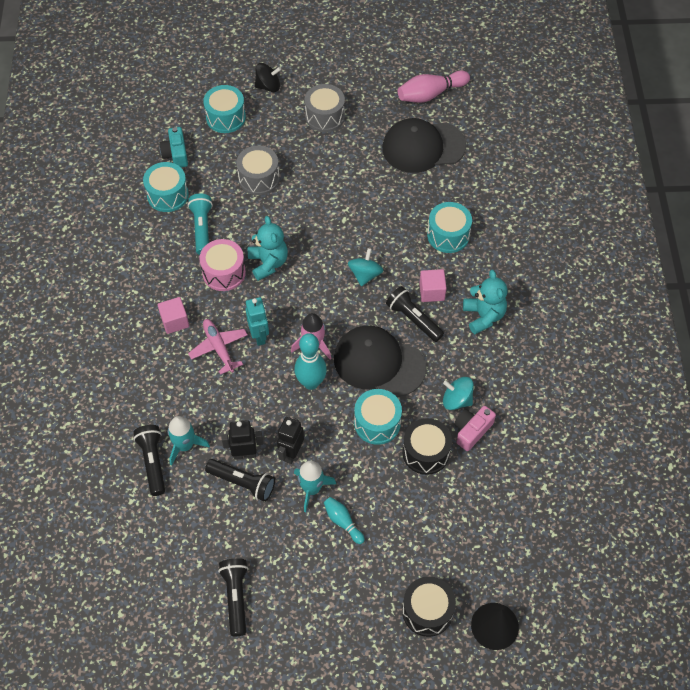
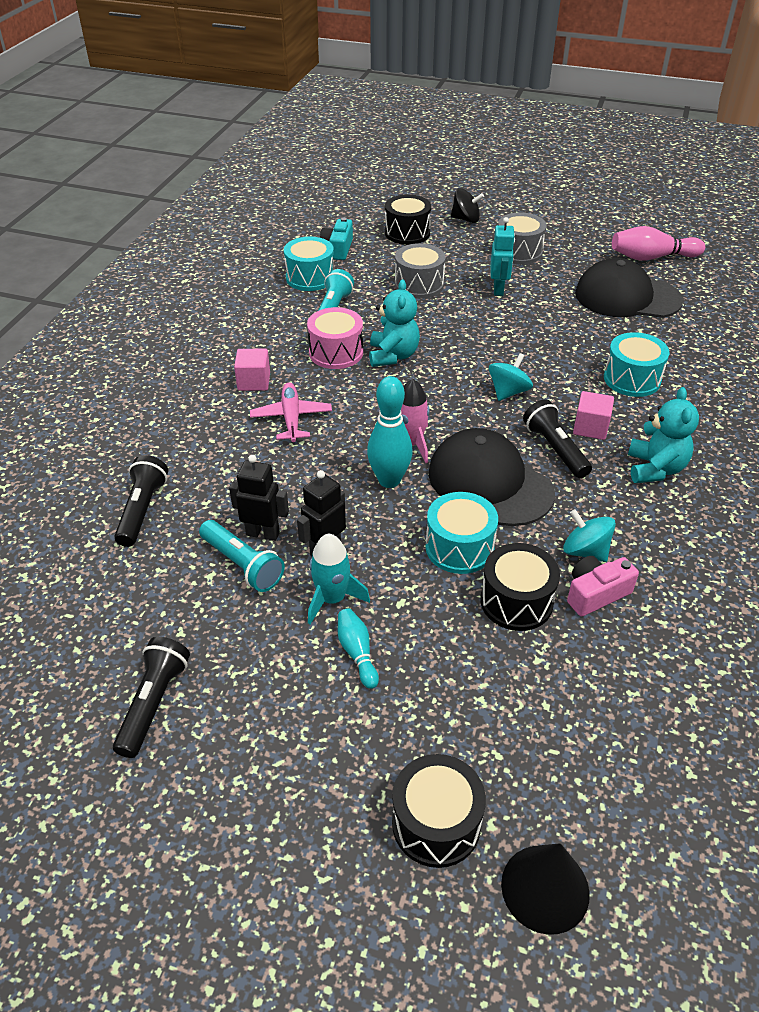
camera: 20 degrees right, 15 degrees down
(185, 446) = (192, 504): turquoise rocket -> none
(225, 117) = (407, 233): turquoise drum -> black drum
(243, 483) = (242, 565): black flashlight -> turquoise flashlight
(259, 336) = (347, 418): turquoise robot -> turquoise robot (498, 290)

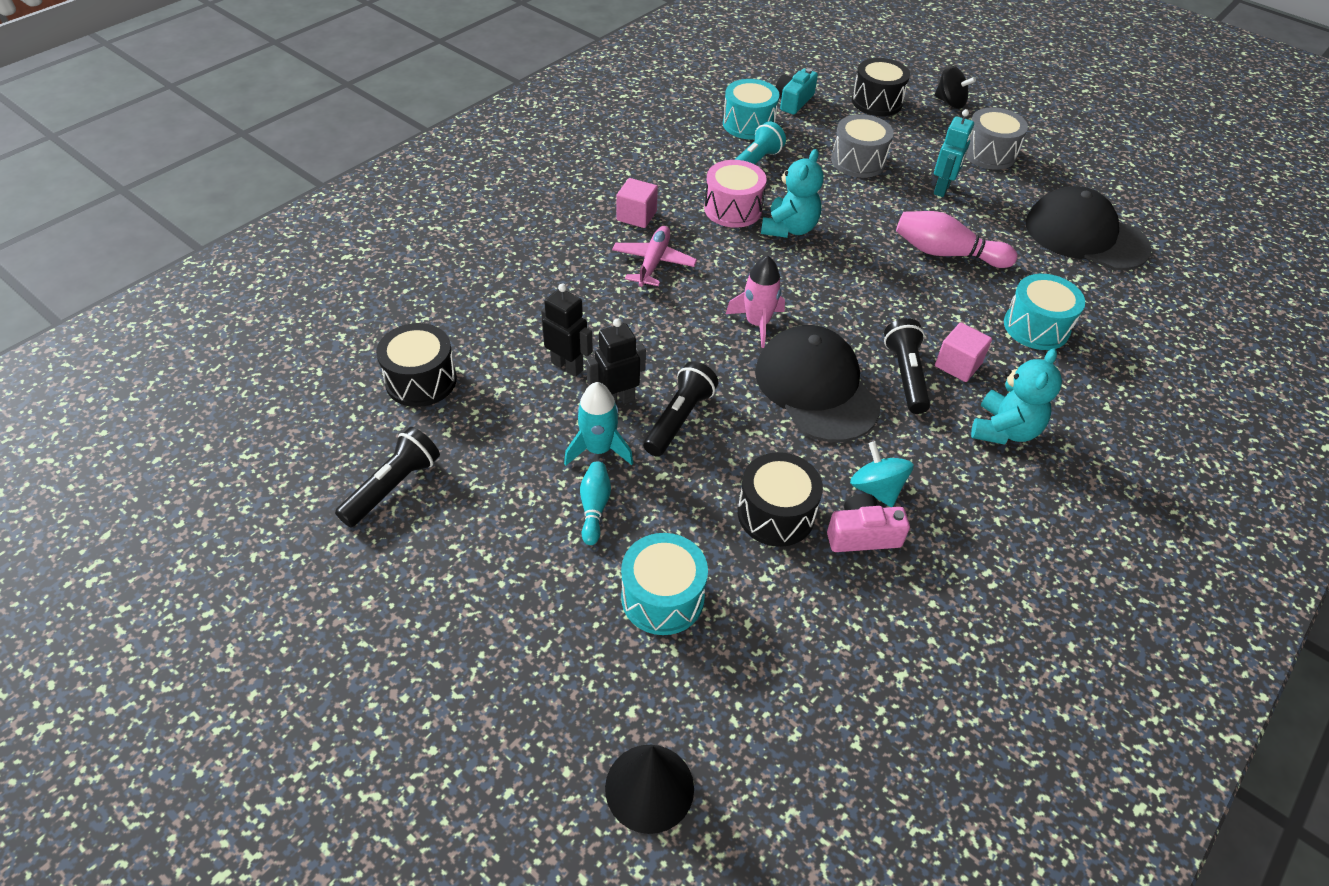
camera: 20 degrees right, 5 degrees up
(142, 510) = (471, 309): black flashlight -> black flashlight (679, 419)
(242, 565) = (533, 389): turquoise flashlight -> none
(389, 480) = (715, 353): turquoise bowling pin -> none
(436, 823) = (582, 688): black drum -> black drum (421, 380)
(459, 547) = (748, 442): turquoise drum -> turquoise drum (662, 597)
(508, 392) = (890, 301): turquoise spinning top -> none
(651, 257) = (1142, 199): pink bowling pin -> pink bowling pin (946, 253)

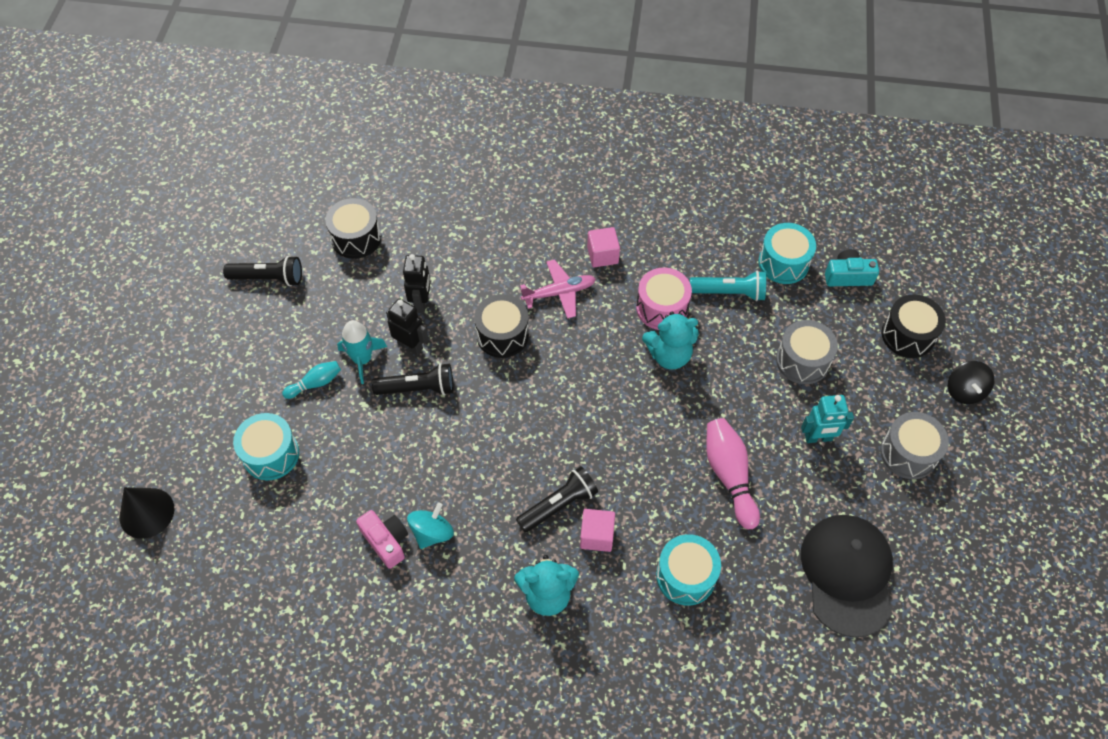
camera: 60 degrees right, 10 degrees up
(757, 323) = (543, 387): pink rocket -> none
(776, 514) = (372, 483): black drum -> black drum (502, 335)
(816, 388) = (504, 453): black cap -> none

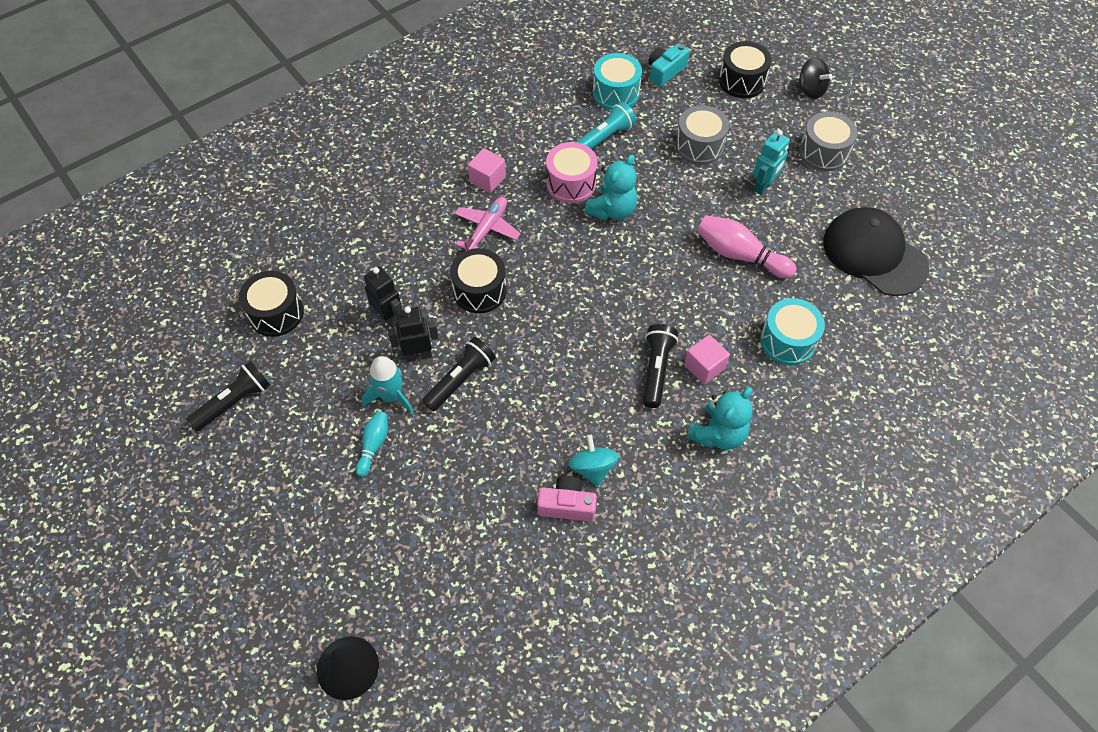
camera: 45 degrees left, 0 degrees up
(271, 454) = (401, 528): turquoise drum -> none

